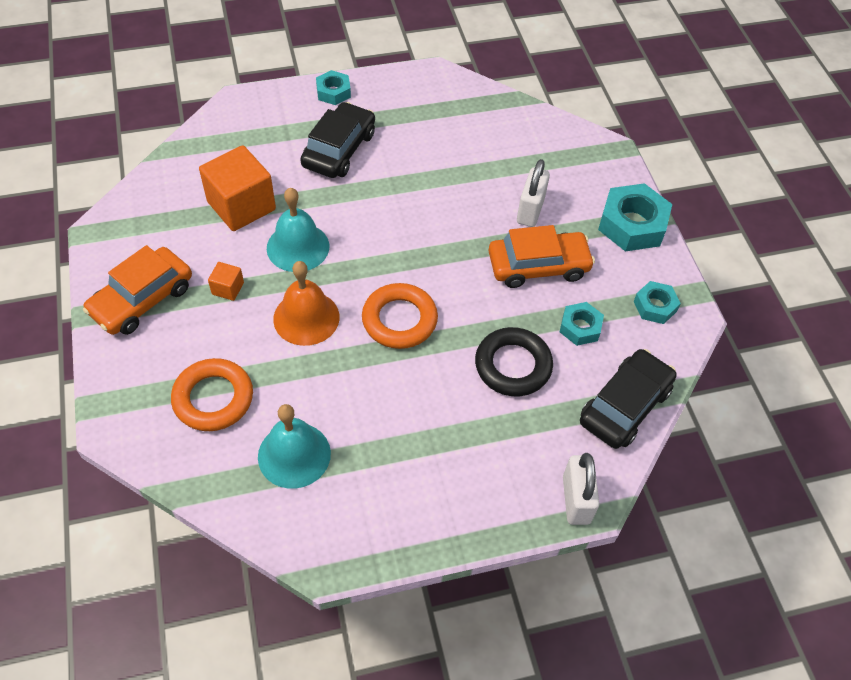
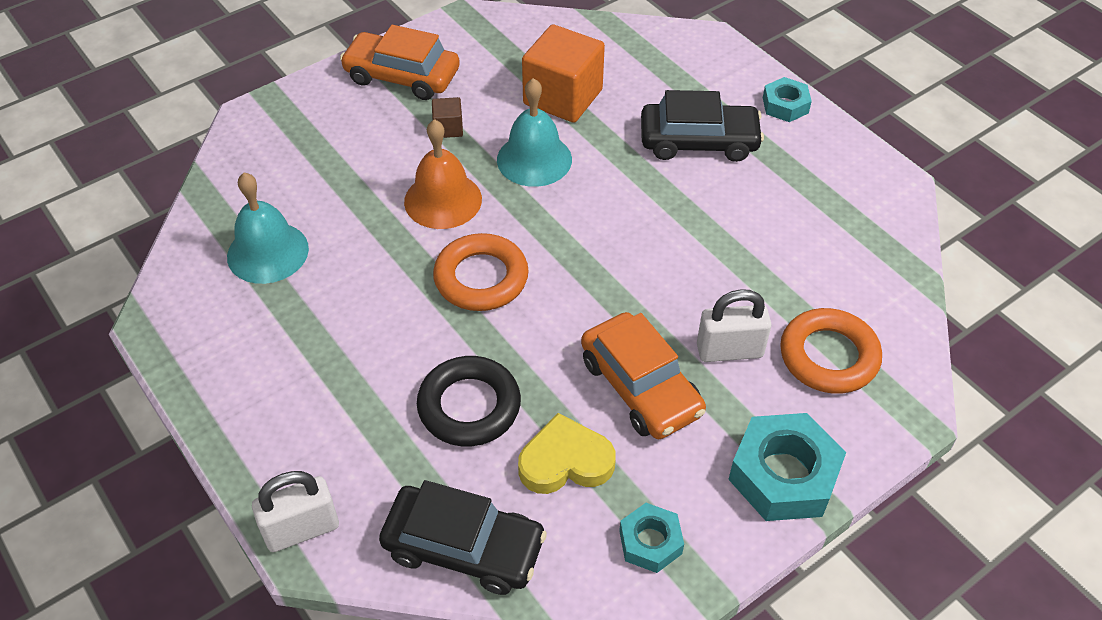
camera: 70 degrees right, 5 degrees down
(213, 398) = (309, 169): orange ring -> orange ring (828, 356)
(228, 288) = (448, 128): orange cube -> brown cube
(580, 327) = (565, 461): turquoise nut -> yellow heart

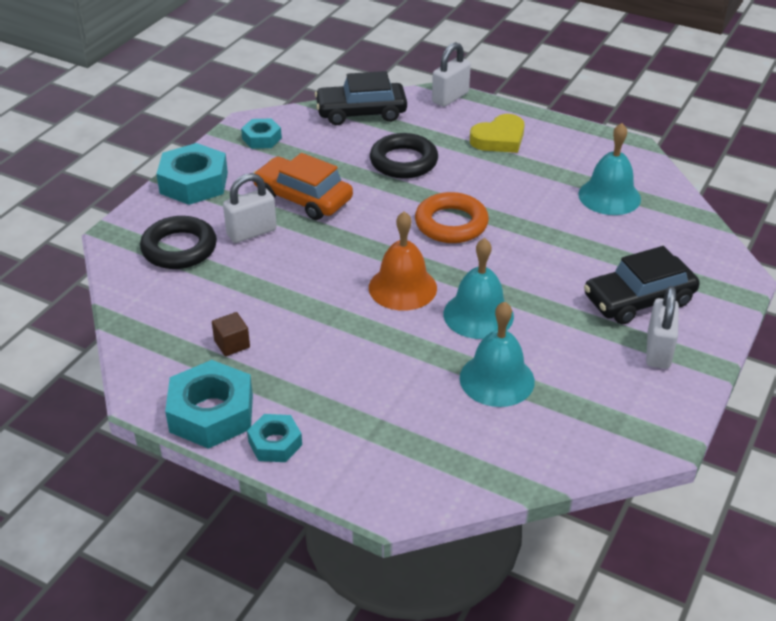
camera: 155 degrees right, 10 degrees down
(402, 76) = (658, 350): orange car -> white padlock
(443, 200) = (523, 263): orange bell -> orange bell (402, 287)
(448, 128) = (571, 317): brown cube -> brown cube (232, 344)
(563, 97) = (497, 379): orange cube -> turquoise bell
(565, 461) = (329, 155): yellow heart -> yellow heart (499, 139)
(698, 141) = (344, 376): black car -> black car (638, 299)
(828, 356) = (179, 248): orange ring -> black ring
(835, 147) = (211, 413): none -> turquoise nut

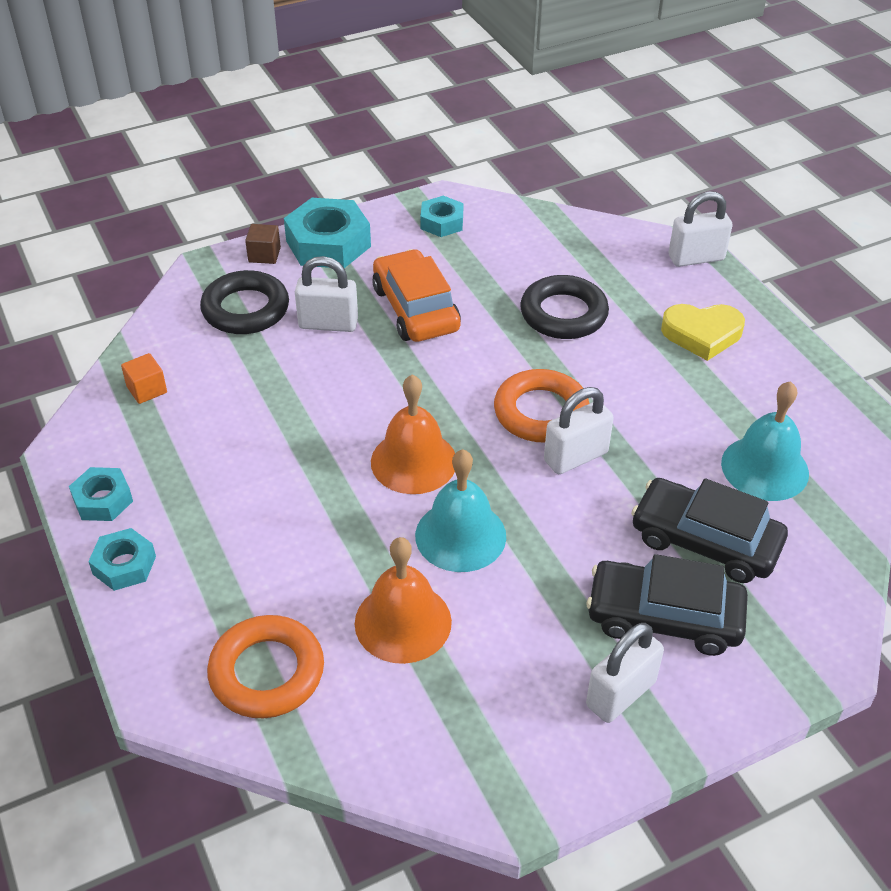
camera: 35 degrees right, 5 degrees up
(162, 330) = (147, 389): none -> orange cube
(211, 413) = (103, 500): turquoise nut -> turquoise nut, size x0.57
(232, 344) = (191, 437): brown cube -> brown cube (264, 255)
(361, 112) = (576, 235): black car -> black car (705, 541)
(445, 452) = (267, 672): none -> orange ring
(497, 379) = (403, 622): turquoise bell -> orange bell
(499, 239) = (575, 457): none -> white padlock

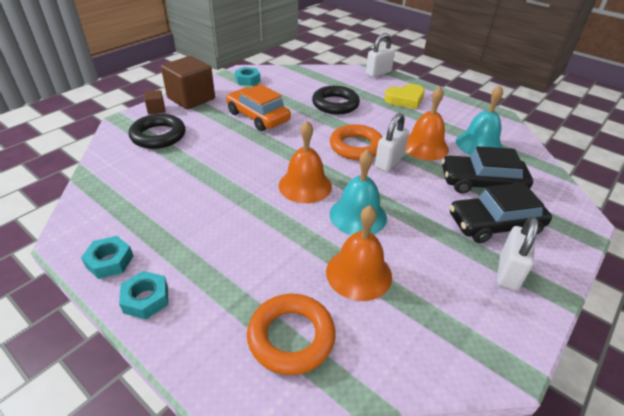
camera: 25 degrees left, 5 degrees down
(147, 389) = (113, 189): orange cube -> none
(328, 243) = (191, 98): turquoise nut -> brown cube
(328, 324) = (213, 132): white padlock -> none
(661, 444) = (425, 146): none -> orange bell

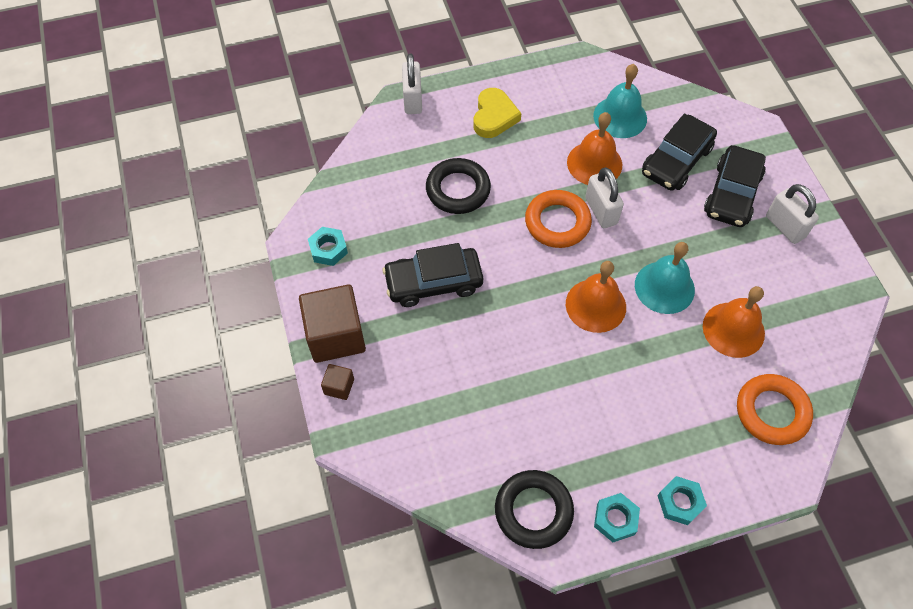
camera: 55 degrees left, 20 degrees up
(158, 136) = (409, 405): black ring -> black ring (533, 511)
(258, 117) = (433, 282): orange car -> black car

